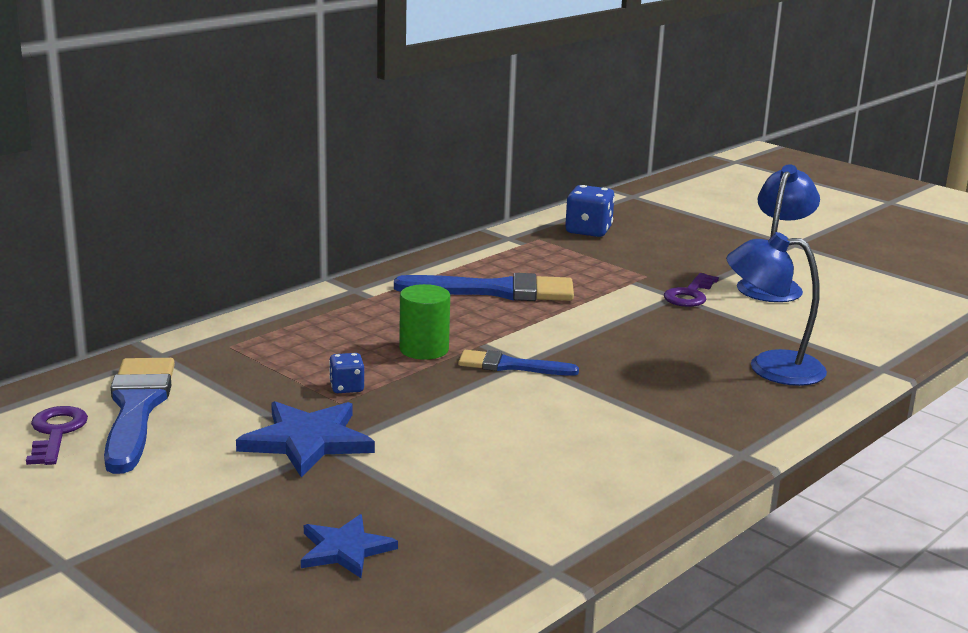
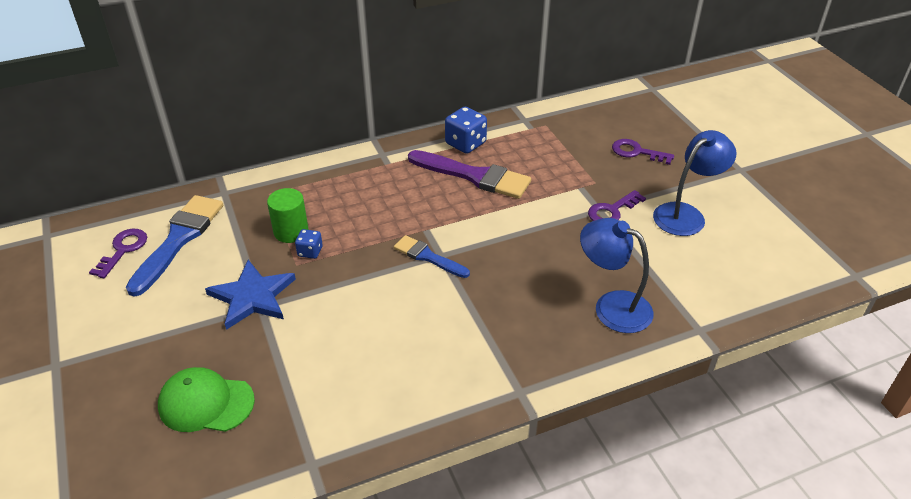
camera: 25 degrees right, 20 degrees up
(345, 549) = (206, 403): blue star -> green cap
(424, 349) = (384, 226): green cylinder -> green cylinder (291, 231)
(496, 291) = (474, 176): blue brush -> purple brush
(588, 231) = (588, 123): blue dice -> blue dice (465, 143)
(668, 246) = (636, 152): none -> purple key

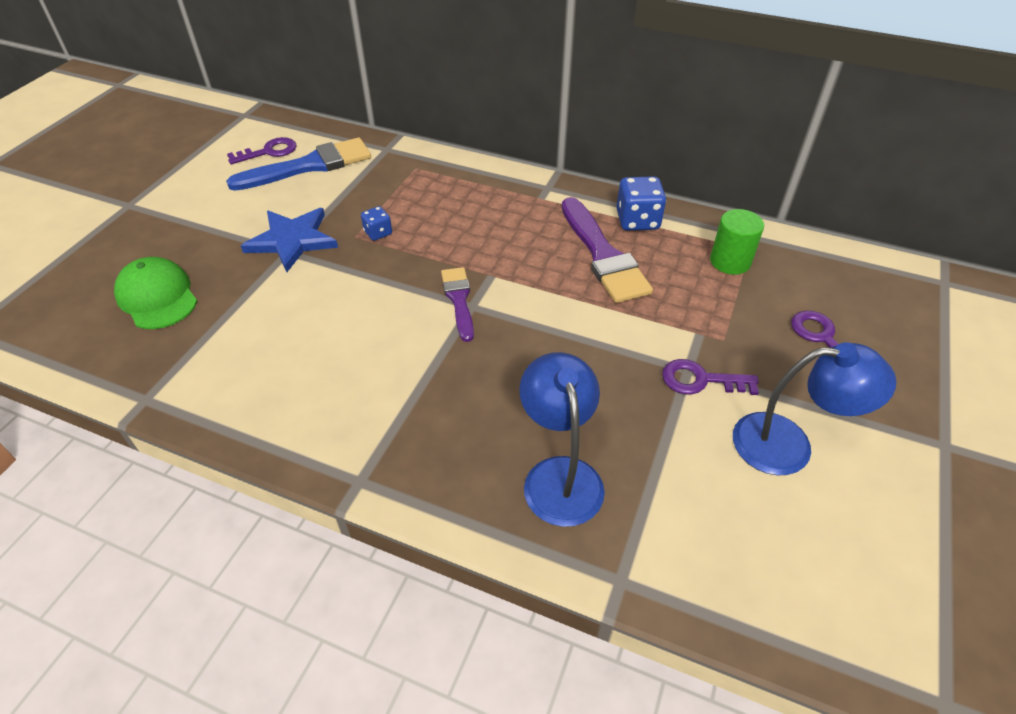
camera: 45 degrees right, 5 degrees up
(291, 231) = (388, 208): green cylinder -> green cylinder (730, 261)
(428, 257) = (459, 300): blue brush -> purple brush

